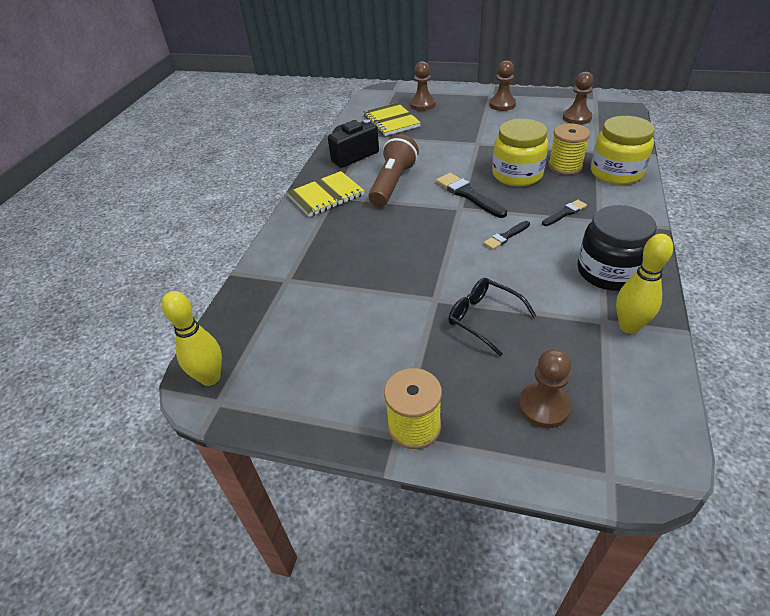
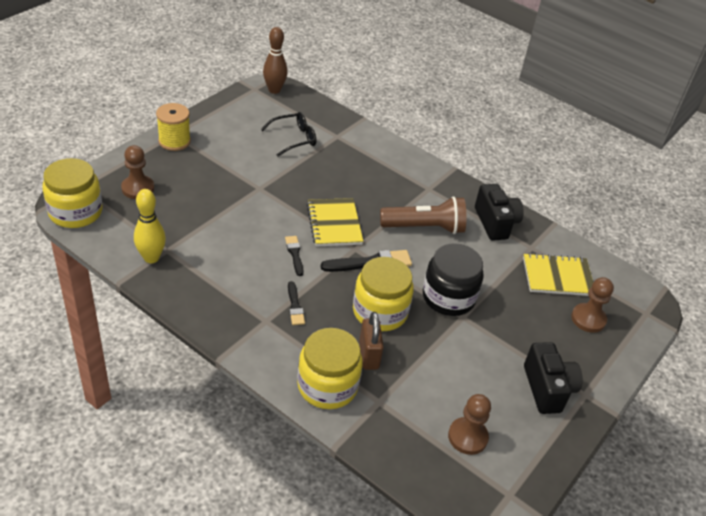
camera: 105 degrees right, 0 degrees up
(210, 378) = (274, 90): yellow bowling pin -> brown bowling pin
(326, 196) = (433, 185): yellow notebook -> yellow notebook (334, 224)
(393, 183) = (424, 227): brown flashlight -> brown flashlight turned 45 degrees counterclockwise
(483, 318) = (222, 200): black glasses -> black glasses (294, 139)
(502, 105) = (547, 389): brown pawn -> black camera
(565, 166) = (369, 355): yellow spool -> brown padlock
(609, 271) = (206, 284): black jar -> black jar (448, 297)
(653, 445) = (75, 212): none -> yellow jar

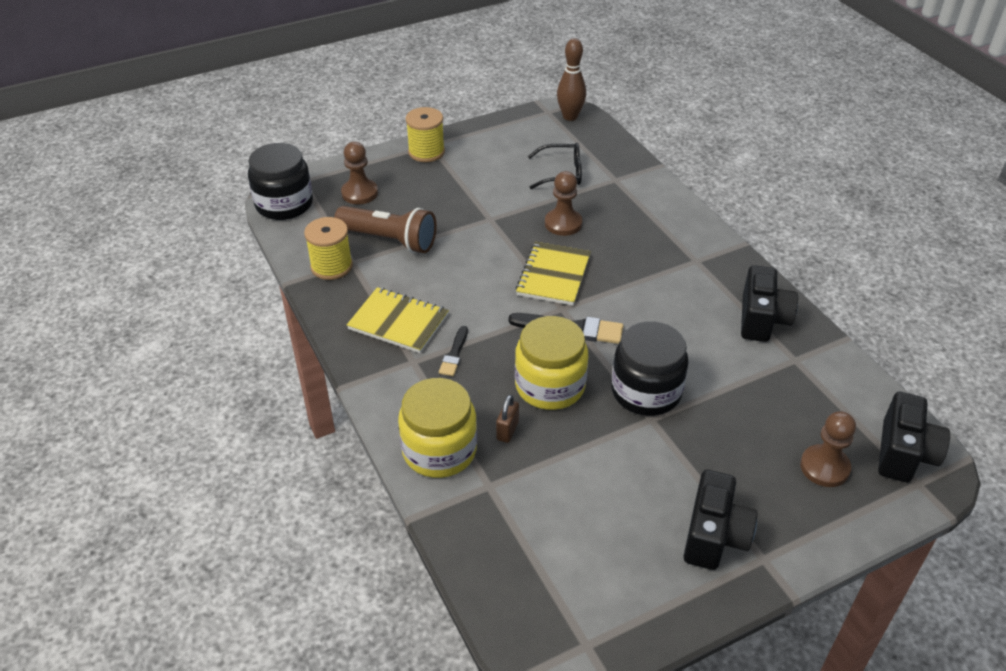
camera: 30 degrees right, 0 degrees up
(75, 212) = (284, 204): yellow jar -> black jar
(151, 258) = (331, 266): yellow bowling pin -> yellow spool
(294, 254) = (487, 298): black brush -> none
(369, 355) = (507, 430): brown padlock -> brown padlock, size x0.66
(424, 227) = (663, 304): brown flashlight -> brown flashlight (389, 240)
(467, 437) = (573, 560): brown pawn -> brown pawn (563, 223)
(557, 277) = (811, 404): yellow notebook -> yellow notebook (398, 322)
(628, 295) = (904, 453): none -> black camera

